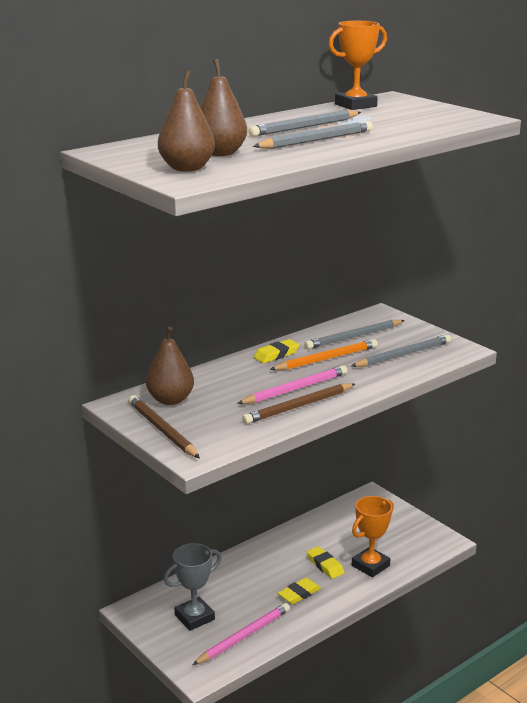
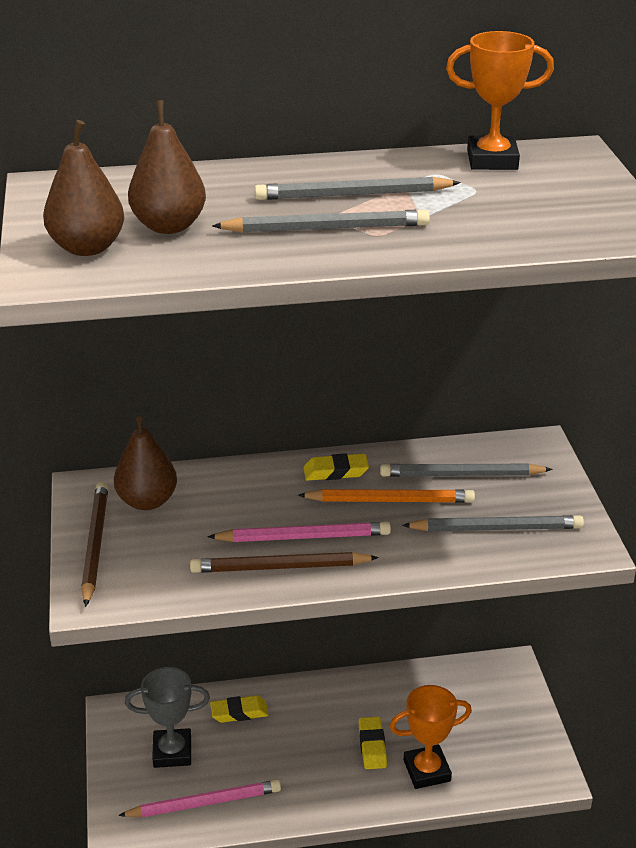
camera: 30 degrees right, 10 degrees up
(299, 594) = (310, 773): yellow eraser -> yellow eraser (239, 712)

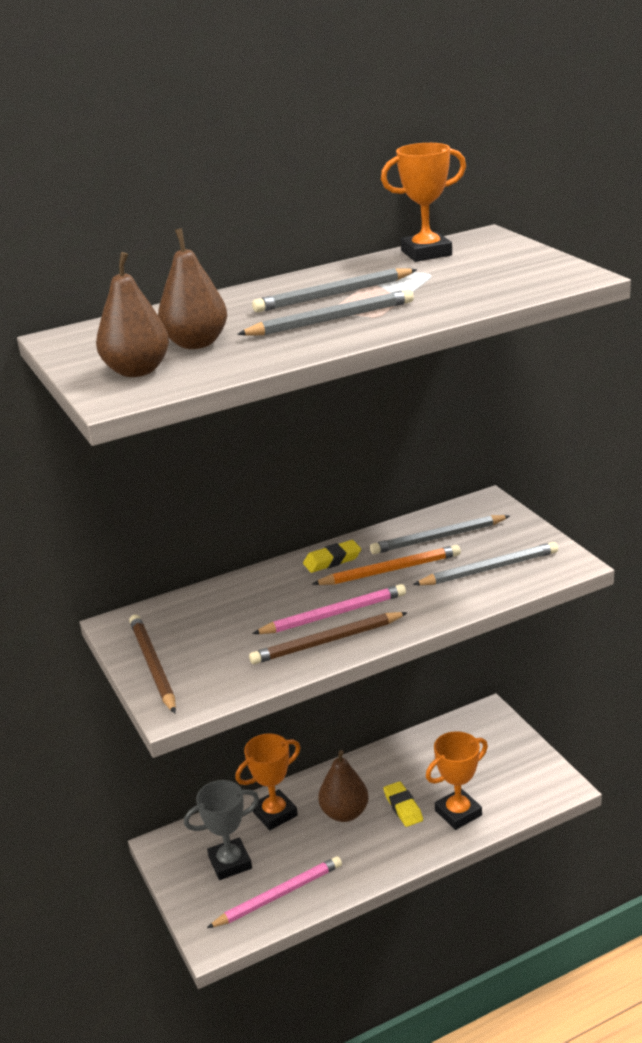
camera: 15 degrees left, 5 degrees down
(147, 501) = (180, 621): brown pear -> brown pear (344, 813)
(239, 712) = (275, 813): yellow eraser -> orange trophy

